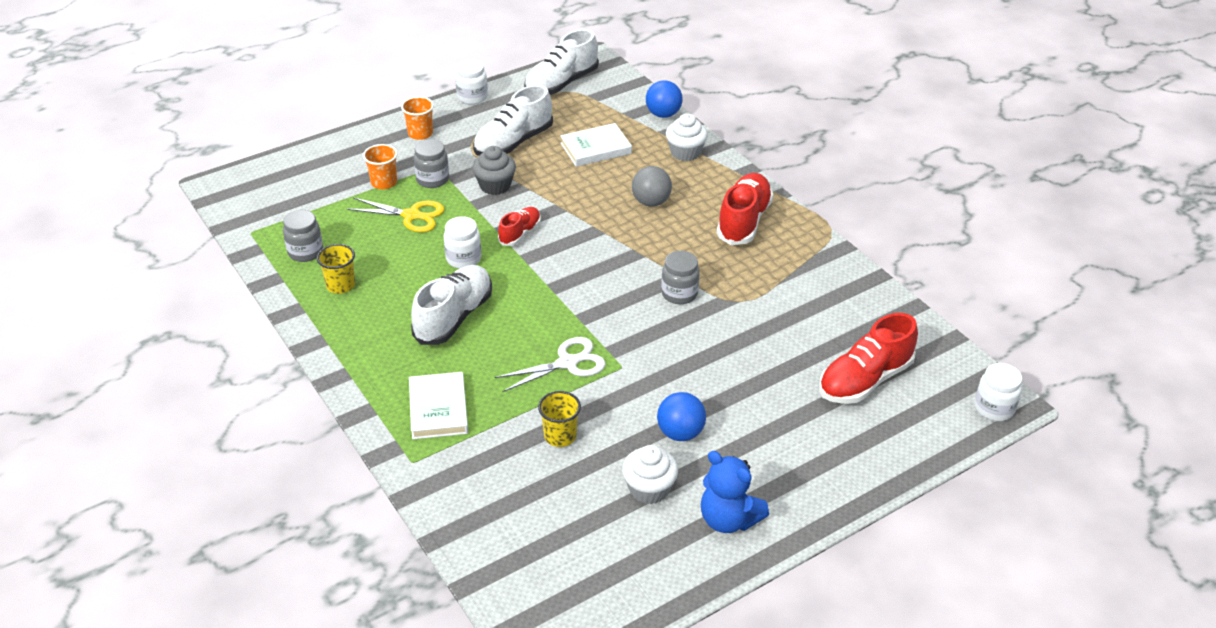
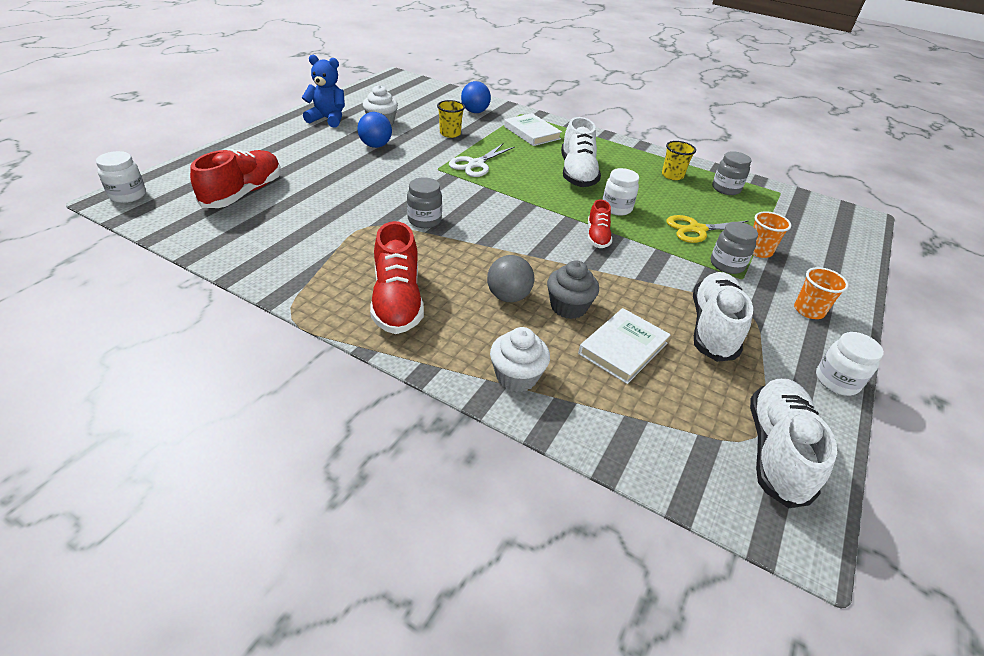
camera: 150 degrees right, 0 degrees up
(495, 186) = (668, 273): grey cupcake -> grey cupcake (568, 307)
(663, 114) = (592, 438): blue ball -> blue ball (475, 112)

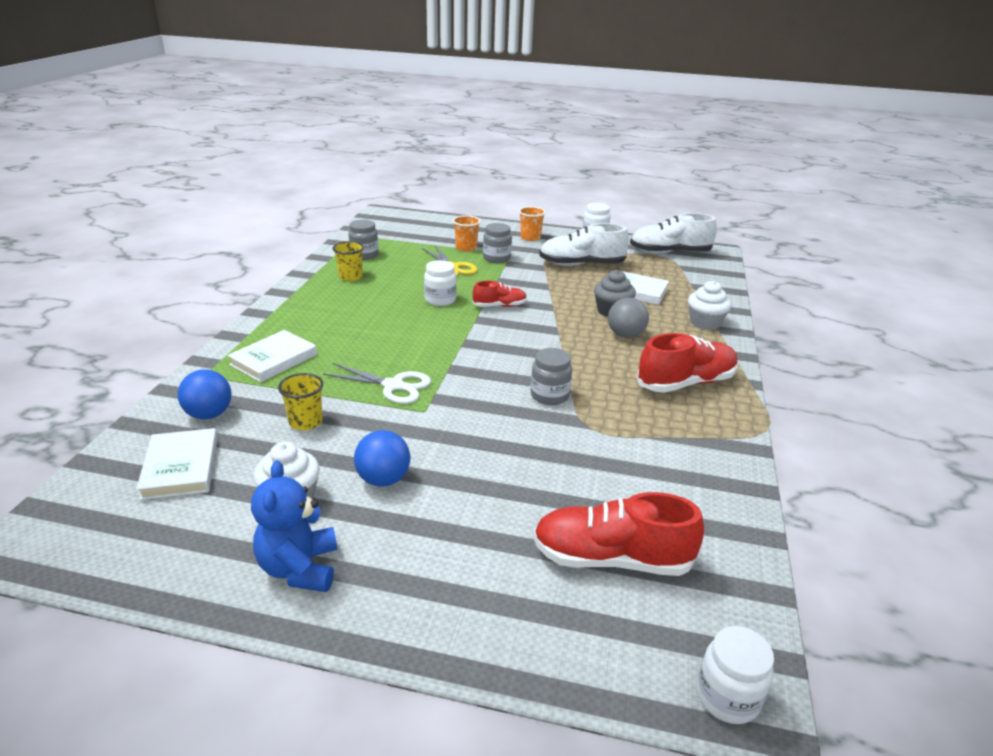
camera: 105 degrees left, 10 degrees down
(428, 103) = (181, 467): none -> white book
(577, 173) = (377, 323): white shoe -> none

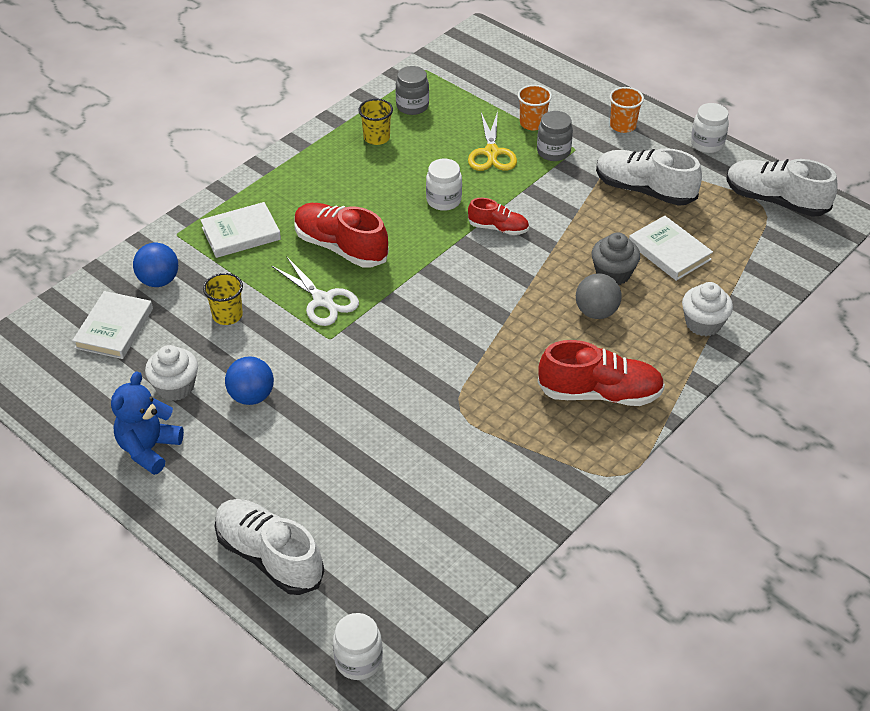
camera: 30 degrees right, 15 degrees up
(529, 626) = (269, 556): none -> white shoe
(549, 396) = (453, 361): grey jar -> none
(611, 559) = (369, 534): red shoe -> red shoe (341, 247)

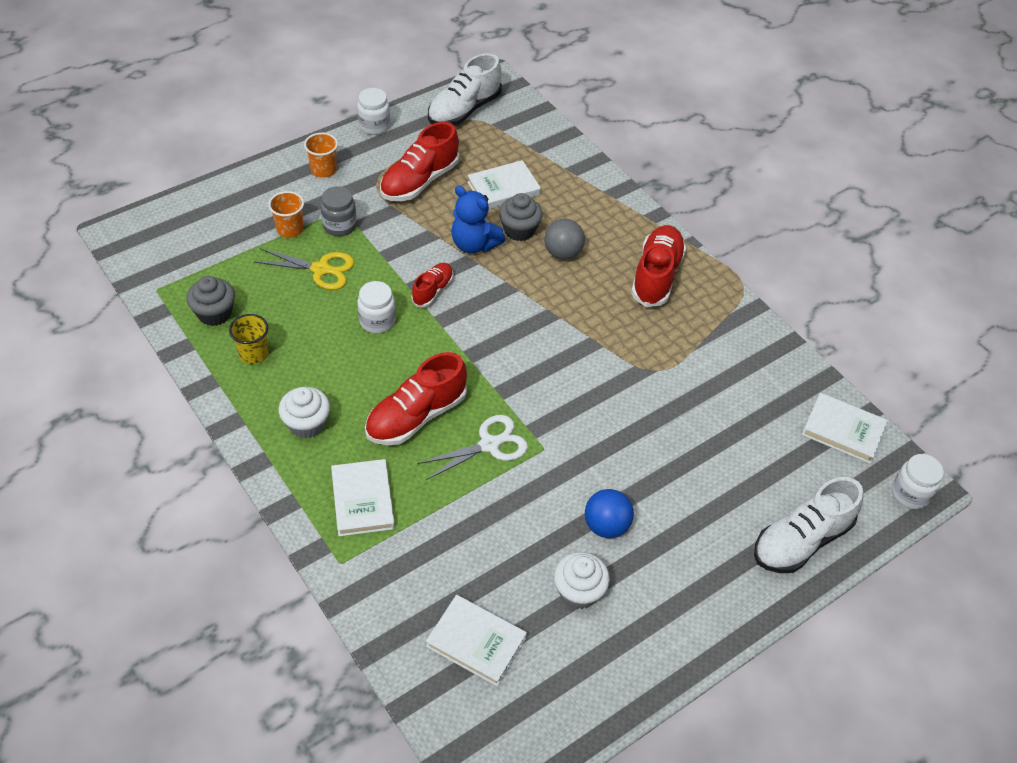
camera: 80 degrees left, 5 degrees up
(149, 449) = (658, 625): blue teddy bear -> blue teddy bear (474, 244)
(159, 281) = (413, 589): blue ball -> none
(227, 315) = (487, 530): yellow cup -> none
(412, 106) = (214, 313): grey jar -> grey cupcake
(432, 588) = (843, 430): none -> white book
(644, 190) = (419, 181): white shoe -> red shoe
(703, 323) = (594, 194): white cupcake -> white cupcake (306, 424)

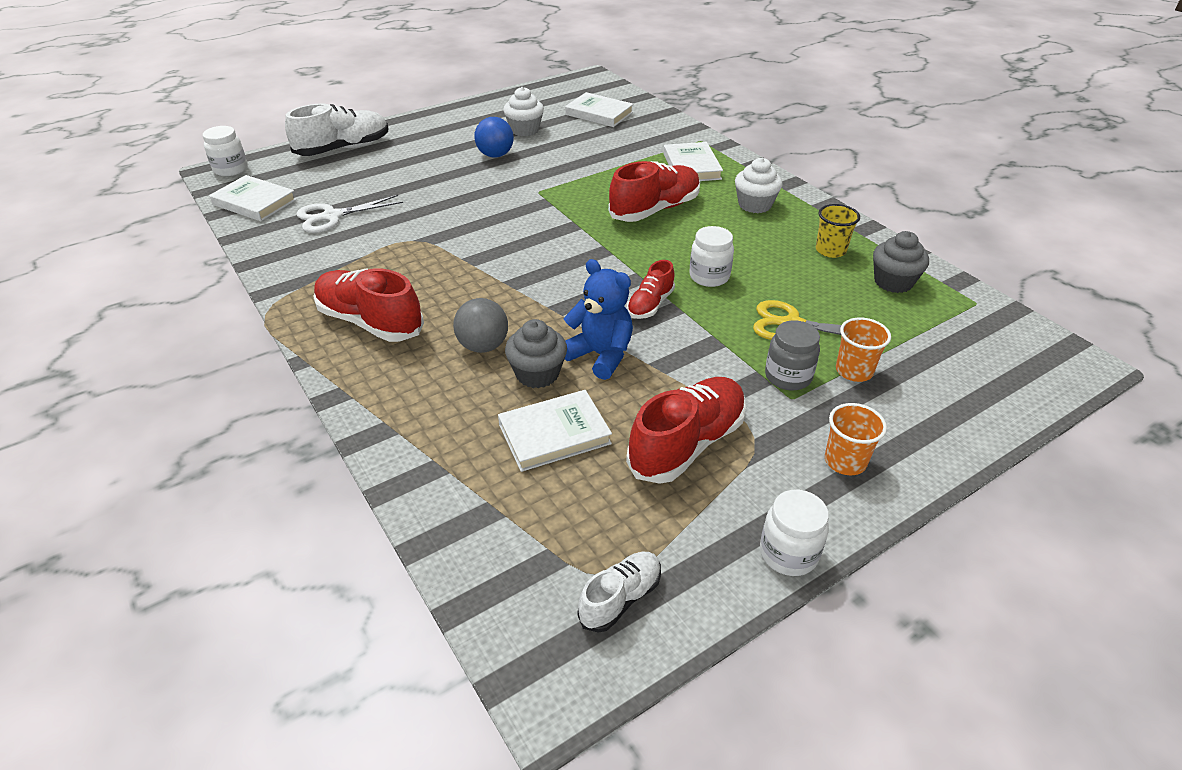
camera: 175 degrees left, 10 degrees down
(464, 110) = (620, 598): white shoe -> white shoe, size x0.56
(489, 445) = (587, 193): white scissors -> white scissors (332, 216)
(656, 276) = (370, 322): red shoe -> red shoe turned 105 degrees clockwise

